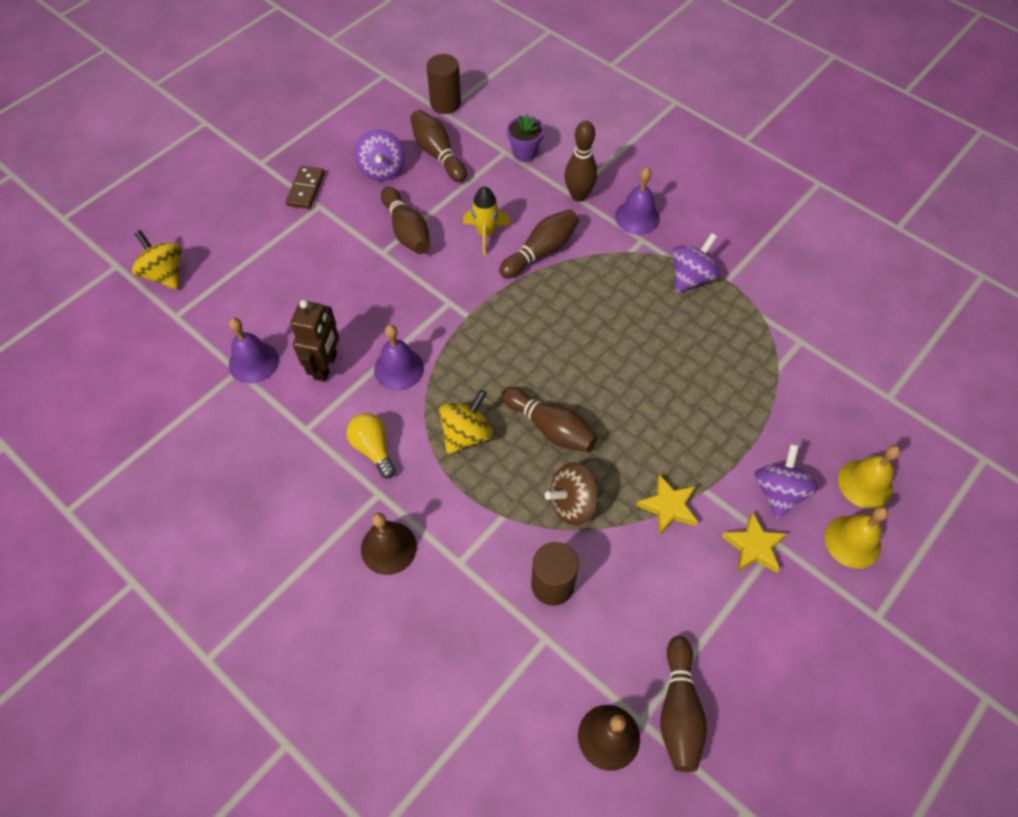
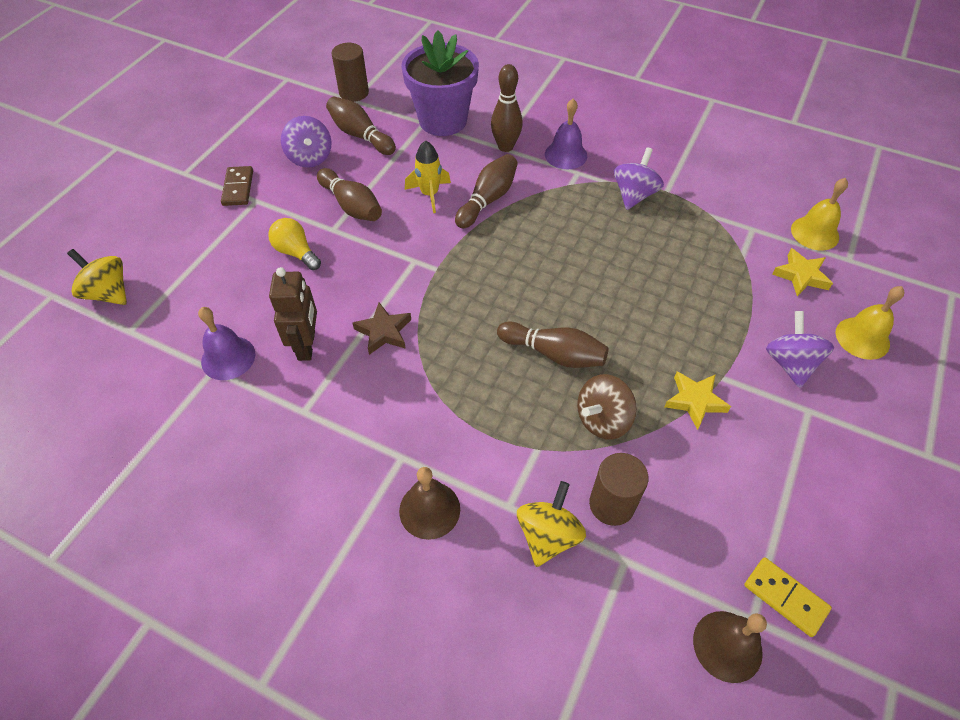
camera: 15 degrees left, 5 degrees down
(373, 448) = (381, 414): yellow light bulb -> yellow light bulb (296, 252)
(399, 369) = (384, 332): purple bell -> brown star
(466, 434) = (473, 378): yellow spinning top -> yellow spinning top (548, 535)
(525, 153) = (443, 120): purple flower pot -> purple flower pot, size x2.08
(679, 710) = (785, 597): brown bowling pin -> yellow domino
(753, 546) = (788, 418): yellow star -> yellow star (801, 275)
(852, 541) = (875, 392): yellow bell -> yellow bell (815, 233)

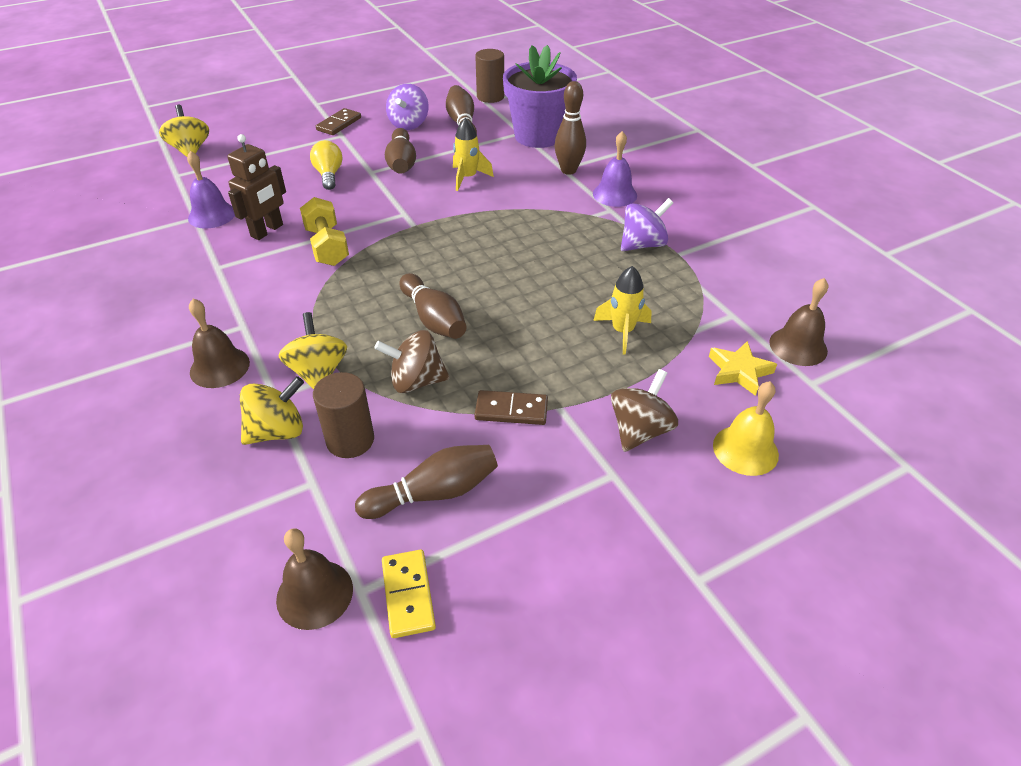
camera: 35 degrees right, 10 degrees down
(384, 332) = (327, 246): brown star -> yellow dumbbell
(487, 200) = (509, 198): brown bowling pin -> brown bowling pin (434, 493)
(519, 461) = (318, 373): none -> yellow spinning top
(695, 401) = (511, 410): yellow star -> brown domino
(698, 285) = (622, 331): none -> yellow rocket
(790, 363) = (639, 430): purple spinning top -> brown spinning top
(815, 233) = (798, 346): yellow bell -> brown bell

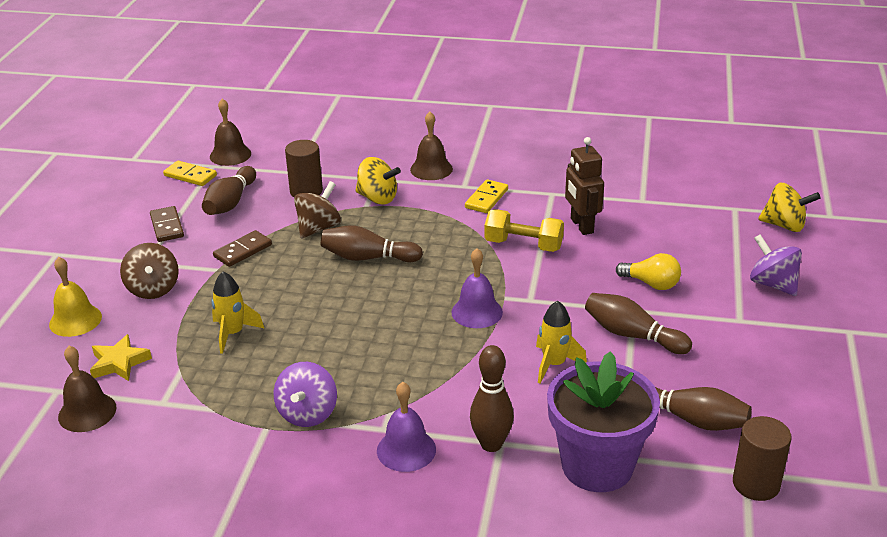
camera: 130 degrees right, 10 degrees down
(212, 215) = (637, 208): purple bell -> purple bell (477, 312)
(259, 300) = (486, 198): none -> yellow domino
(277, 431) = (347, 172): yellow spinning top -> none
(339, 124) = (772, 328): brown domino -> brown domino (167, 226)
(409, 124) = (727, 377): purple spinning top -> purple spinning top (772, 284)

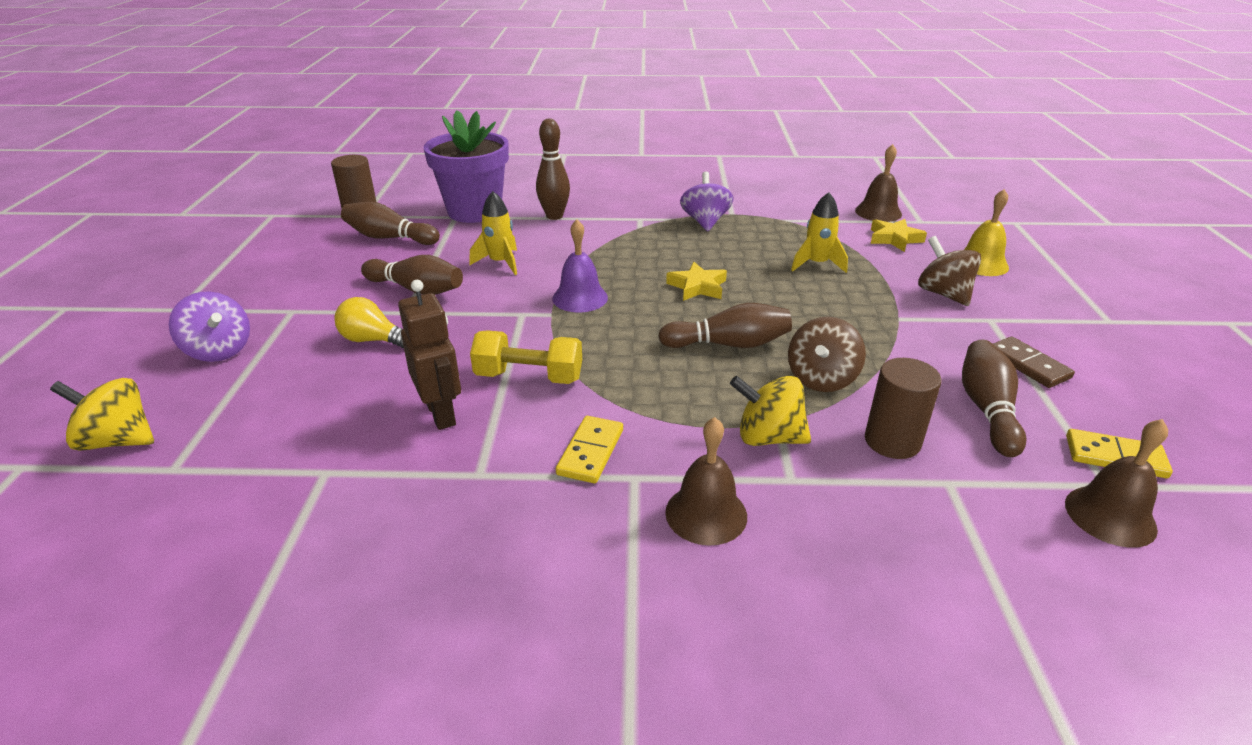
camera: 170 degrees right, 0 degrees up
(243, 251) = (891, 341): brown domino -> none
(364, 315) = (697, 287): none -> yellow star
(406, 450) = (618, 210): purple bell -> none

